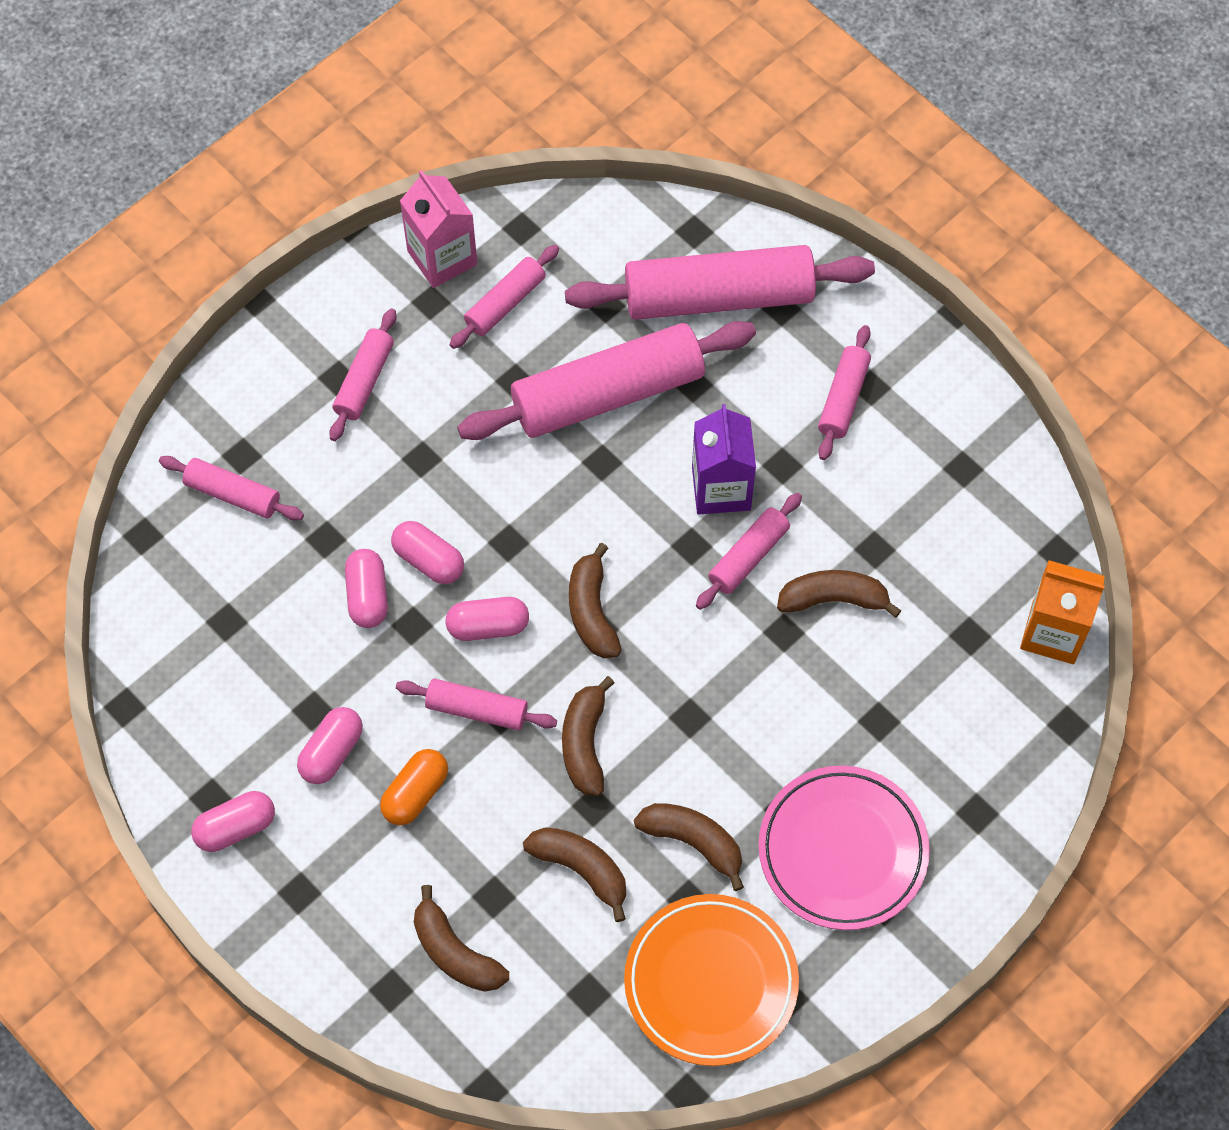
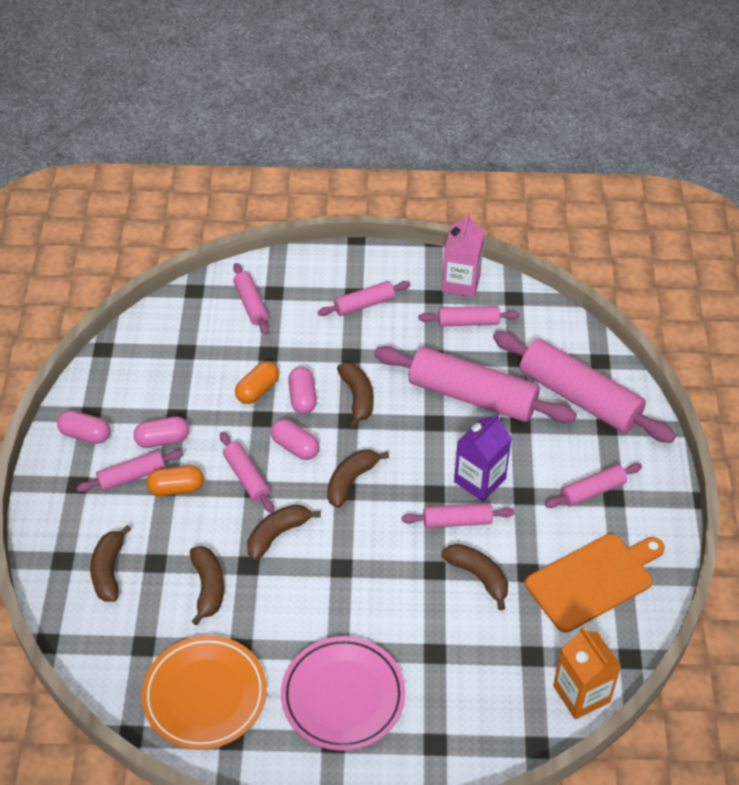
camera: 45 degrees right, 15 degrees down
(349, 826) = (131, 476): none -> pink rolling pin
(367, 596) = (257, 390): pink capsule -> orange capsule
(693, 842) = (275, 624): brown banana -> brown banana (357, 398)
(944, 500) = (593, 580): none -> orange cutting board

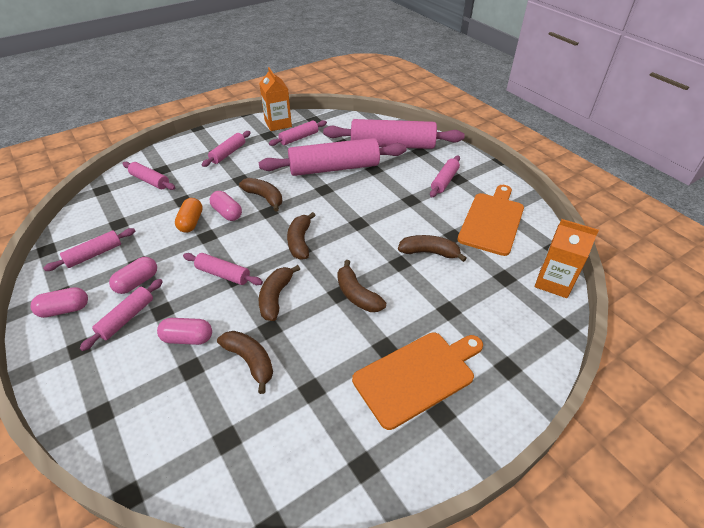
camera: 35 degrees left, 5 degrees down
(108, 570) = (151, 397): brown banana -> brown banana (357, 295)
(176, 488) = (171, 307): orange capsule -> none
(205, 695) = (312, 445): orange plate -> none
(295, 447) = (244, 241): pink capsule -> pink capsule (187, 338)
(343, 696) = (417, 376): pink plate -> orange cutting board
(457, 521) = (387, 230): pink rolling pin -> pink rolling pin (94, 254)
(461, 282) = (278, 124): pink carton -> orange carton
(479, 480) = (379, 204): purple carton -> none

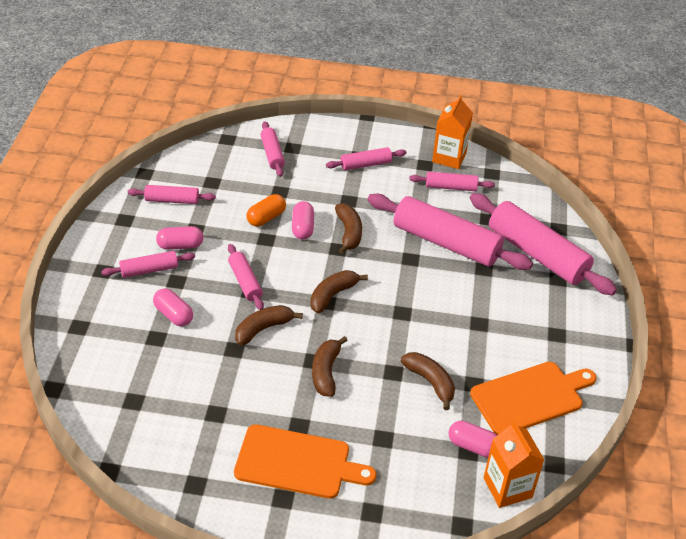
camera: 40 degrees right, 0 degrees up
(65, 309) = (117, 234): pink capsule -> pink capsule (473, 446)
(250, 361) = (197, 362): brown banana -> none
(444, 181) = (539, 327): pink rolling pin -> none

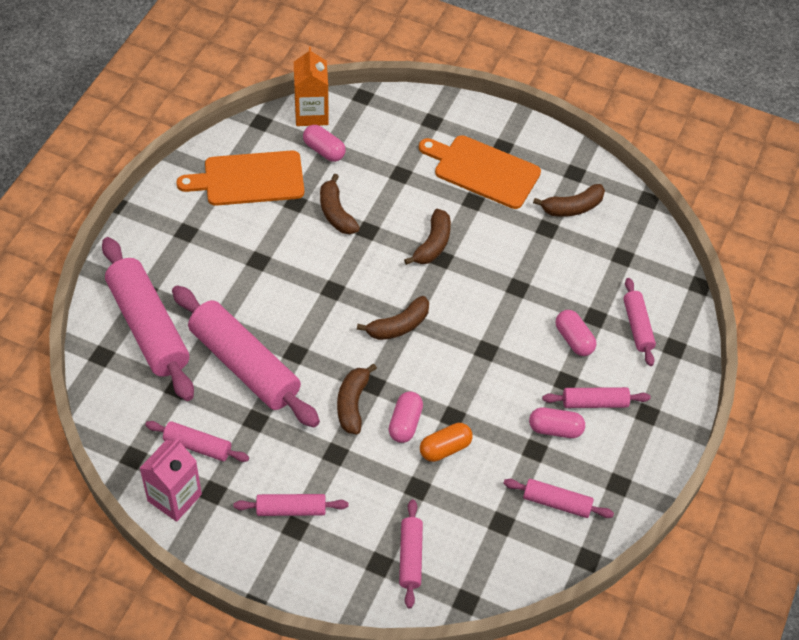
camera: 165 degrees left, 10 degrees up
(245, 282) = (490, 363): pink rolling pin -> pink rolling pin (637, 326)
(263, 329) = (483, 303): brown banana -> brown banana (572, 207)
(449, 157) = (174, 497): orange carton -> pink carton

